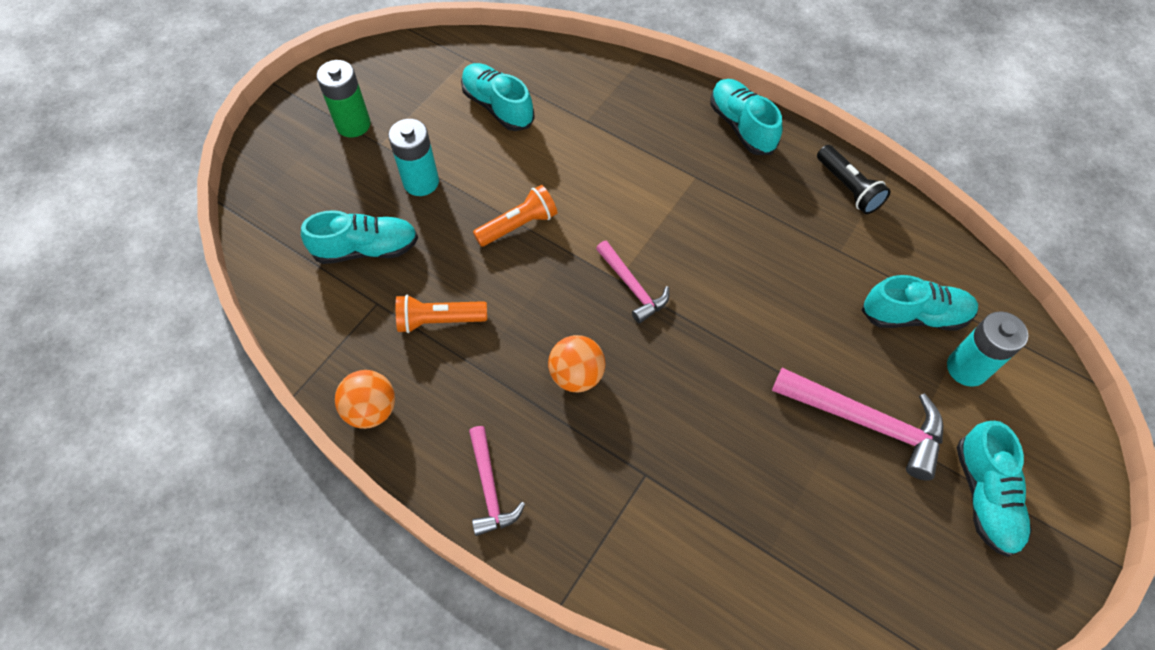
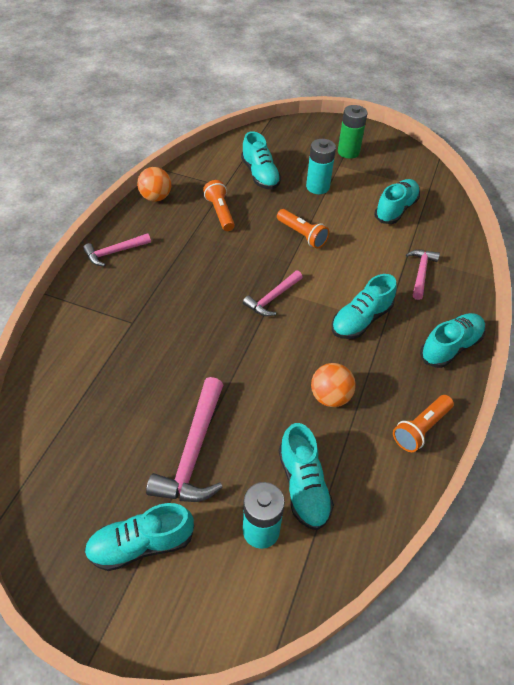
camera: 75 degrees right, 10 degrees down
(576, 375) = (197, 279): orange ball -> orange ball (330, 396)
(620, 116) = (420, 272): none -> pink hammer
(687, 199) = (361, 320): none -> turquoise shoe
(848, 188) = (420, 428): black flashlight -> orange flashlight

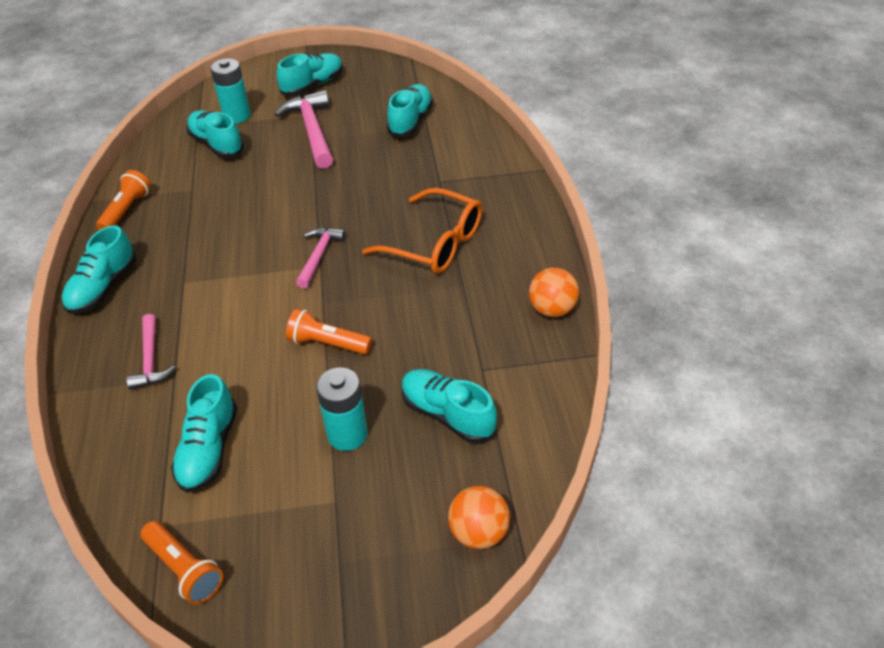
camera: 155 degrees right, 5 degrees down
(114, 252) = (524, 228): pink hammer -> none
(184, 270) = (435, 243): none -> orange glasses
(220, 212) = (454, 326): orange flashlight -> orange flashlight (185, 569)
(330, 396) = (218, 201): orange ball -> orange ball (479, 532)
(348, 152) = (333, 544): green battery -> none
(361, 320) = (211, 274): turquoise shoe -> turquoise shoe (410, 121)

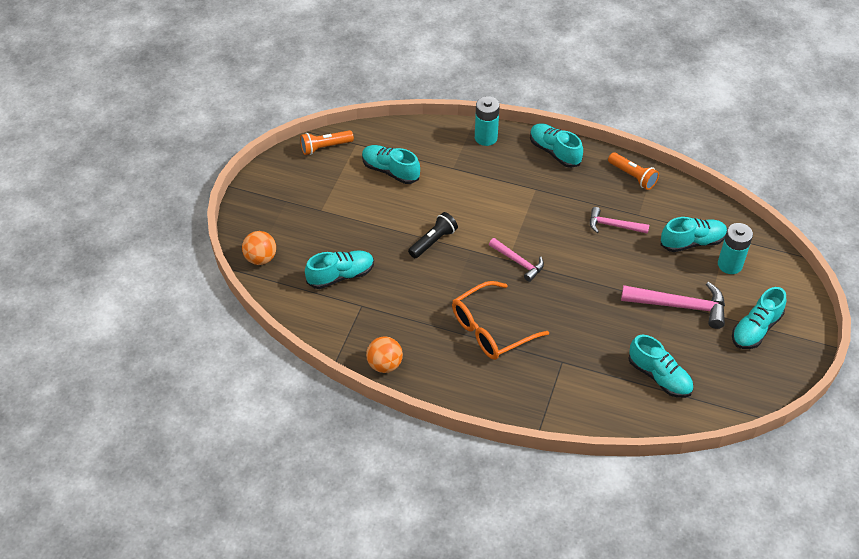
camera: 115 degrees right, 5 degrees up
(150, 360) = (474, 161): pink hammer -> pink hammer (613, 225)
(313, 85) = (755, 329): turquoise shoe -> turquoise shoe turned 60 degrees clockwise
(327, 343) = (433, 241): orange flashlight -> black flashlight
(347, 434) = (359, 228): turquoise battery -> turquoise battery (486, 138)

